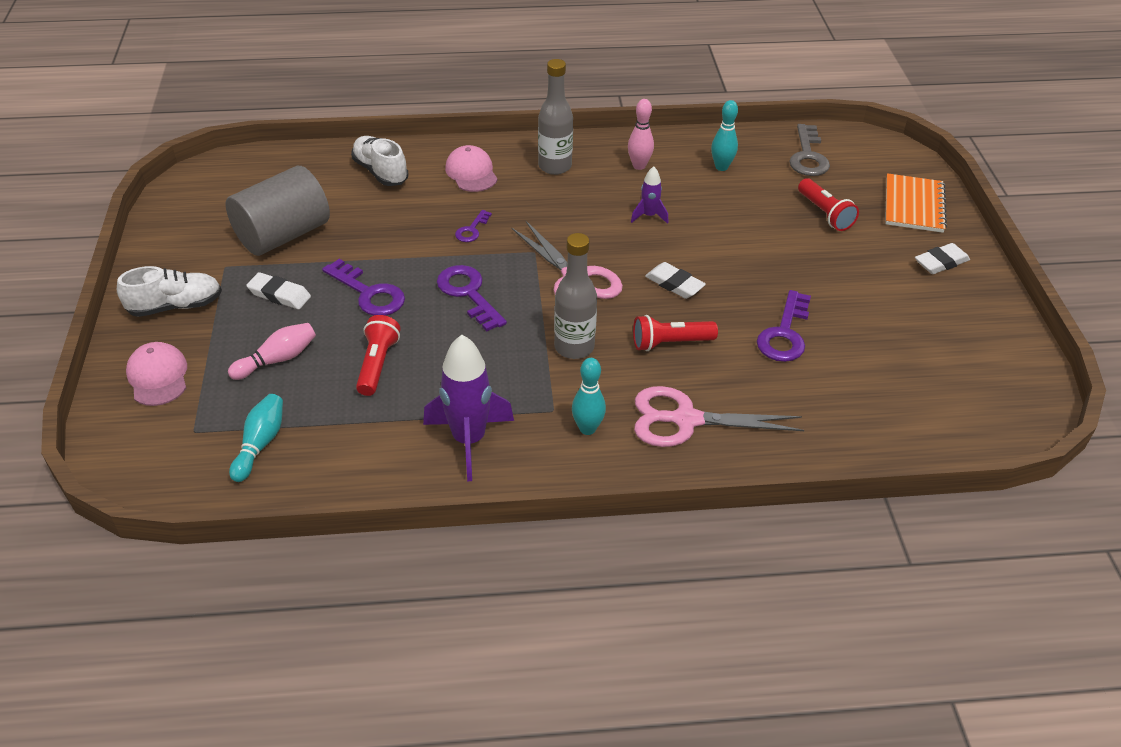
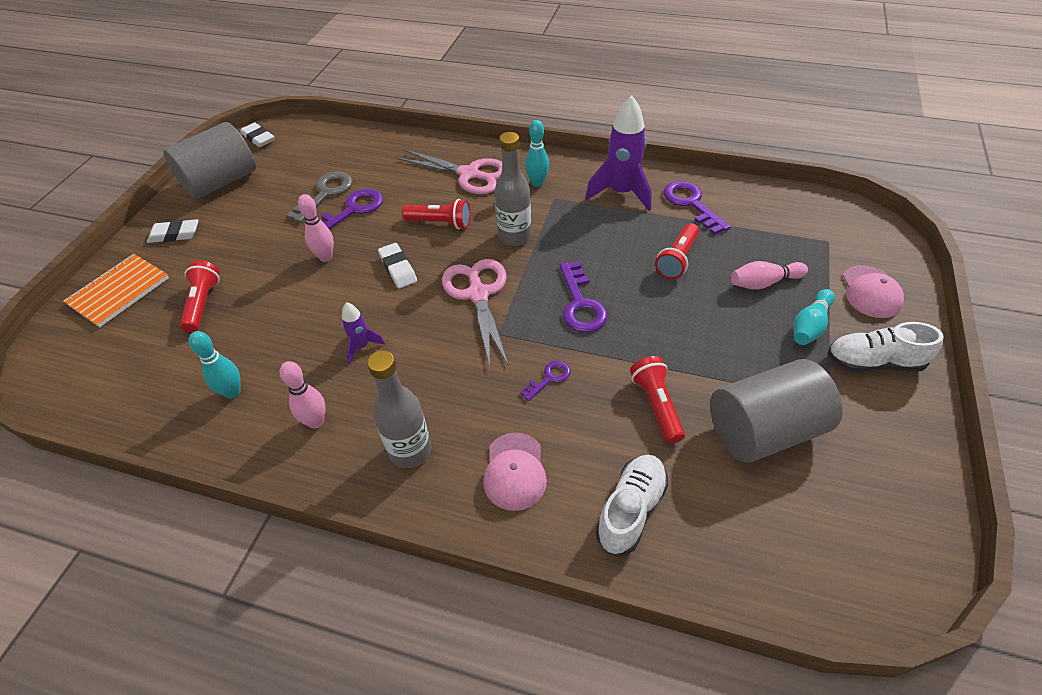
camera: 155 degrees left, 5 degrees up
(260, 444) = (774, 222): turquoise bowling pin -> turquoise bowling pin (810, 326)
(279, 295) = (765, 348): white eraser -> white eraser (258, 138)
(369, 293) = (674, 328): purple key -> purple key (691, 204)
(374, 232) = (656, 405): none -> red flashlight
(380, 172) = (631, 510): white shoe -> white shoe turned 135 degrees counterclockwise
(759, 278) = (325, 257): none -> pink bowling pin
(808, 156) = (131, 380): grey key -> grey key (325, 194)
(980, 331) = (221, 182): none -> grey cylinder

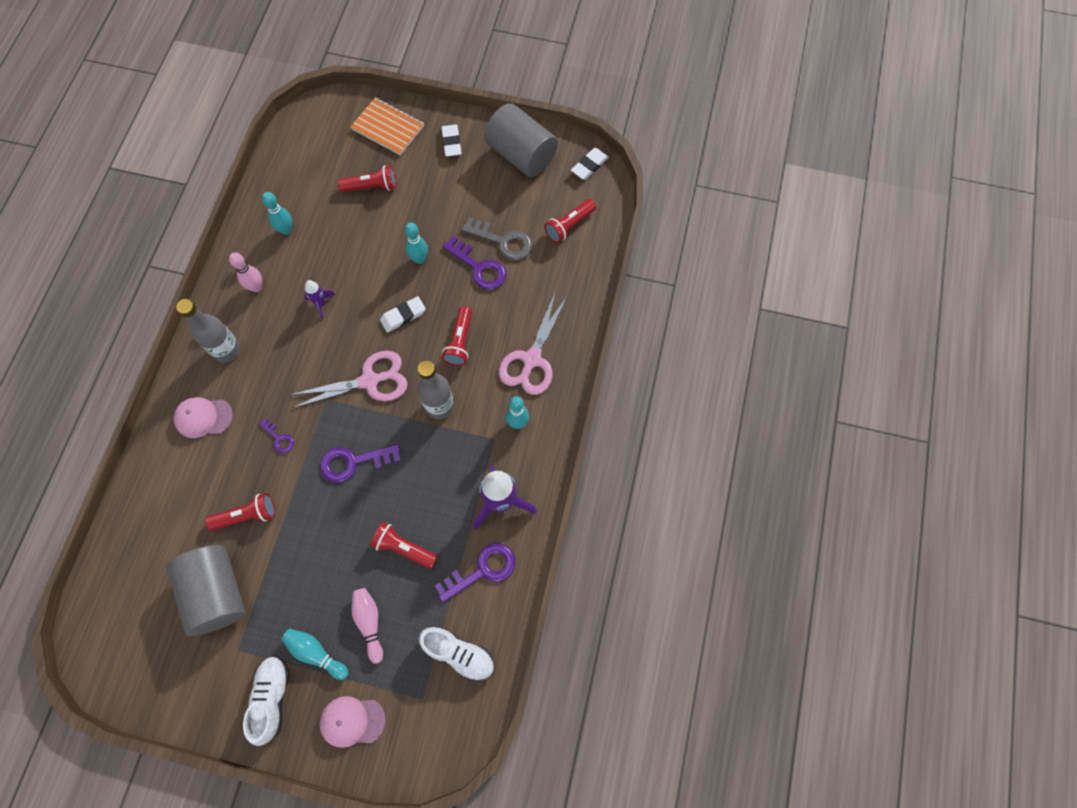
camera: 85 degrees right, 20 degrees up
(323, 151) = (569, 226): none -> red flashlight
(325, 257) = (419, 259): pink bowling pin -> turquoise bowling pin
(631, 510) = (166, 492): white shoe -> white shoe (459, 654)

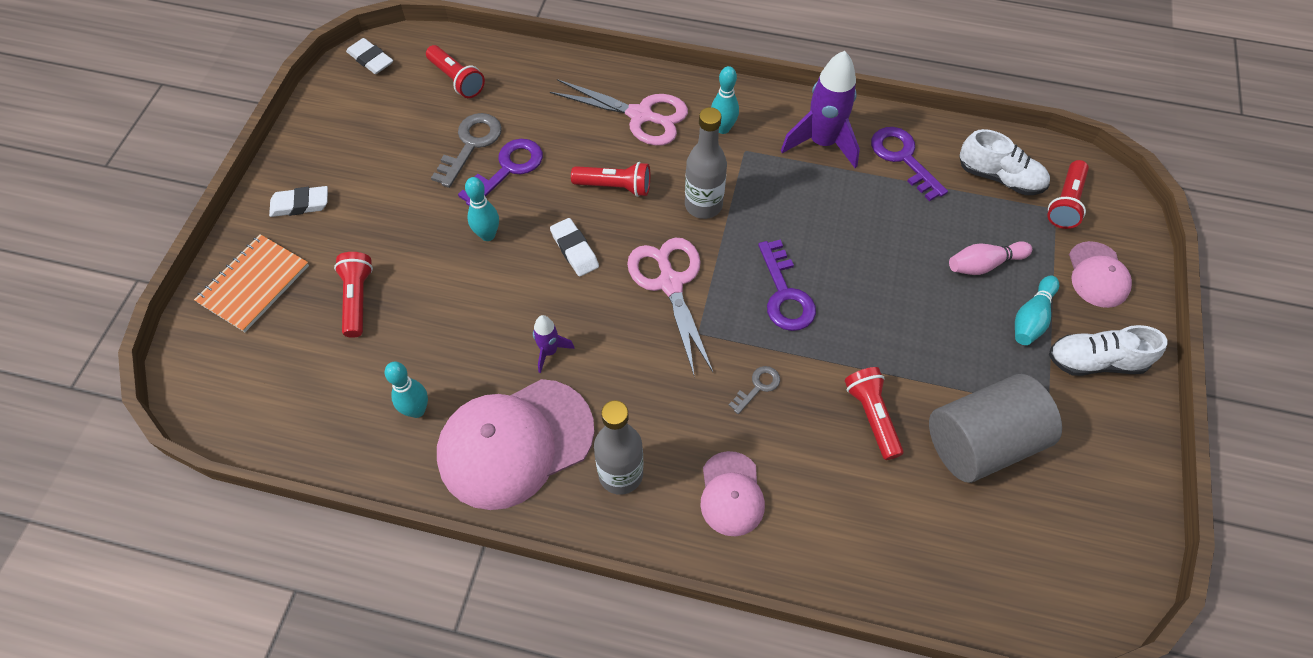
camera: 90 degrees left, 10 degrees down
(256, 287) = (515, 443): pink bowling pin -> pink cap
(279, 438) = (758, 387): purple key -> grey key
(403, 548) = (889, 234): red flashlight -> red flashlight (1065, 203)
(459, 654) = (999, 177): white shoe -> white shoe turned 90 degrees clockwise
(521, 155) = (338, 127): grey cylinder -> none

